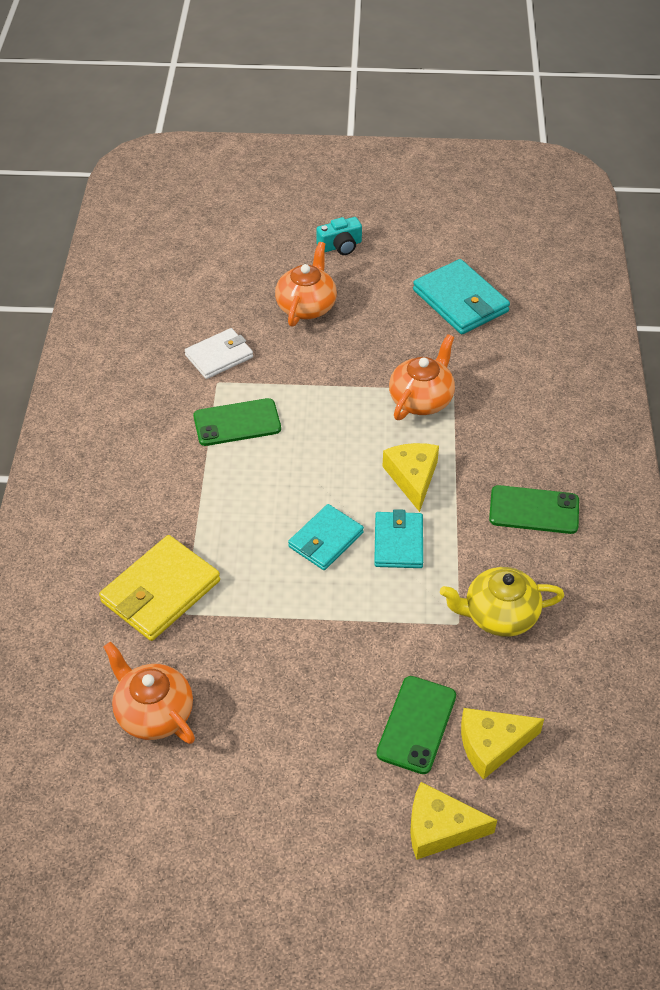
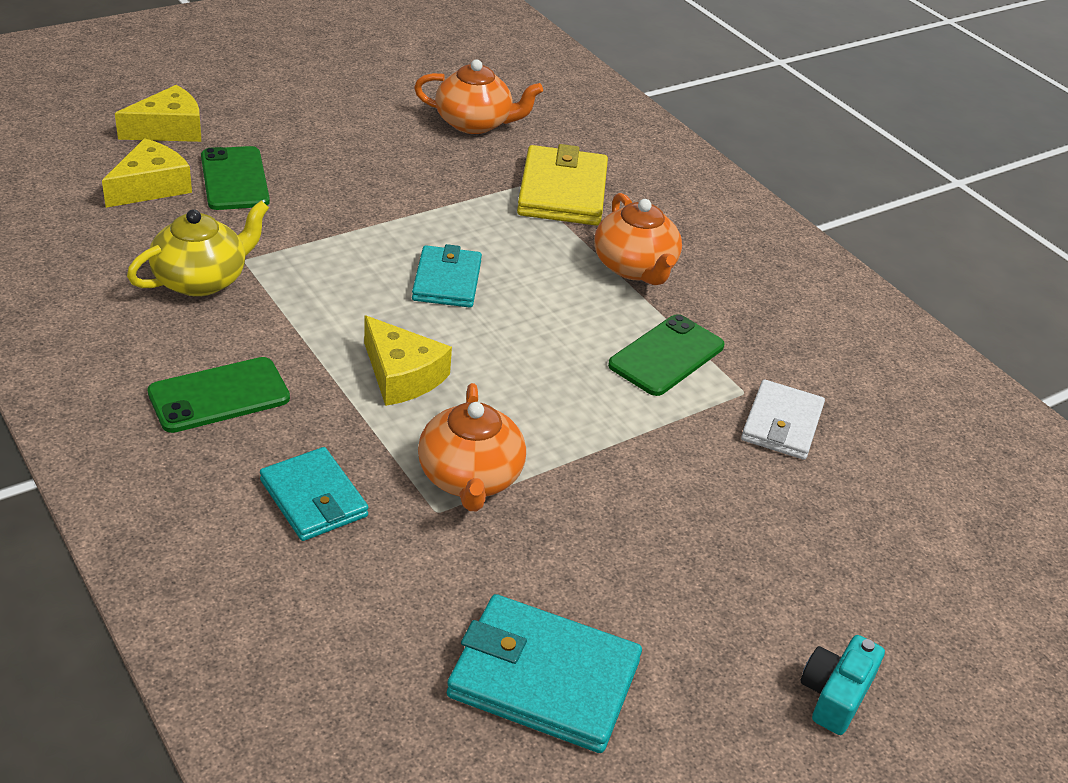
camera: 140 degrees right, 10 degrees down
(306, 306) = (761, 550): orange teapot -> orange teapot (635, 267)
(398, 542) = (364, 305): turquoise wallet -> turquoise wallet (313, 498)

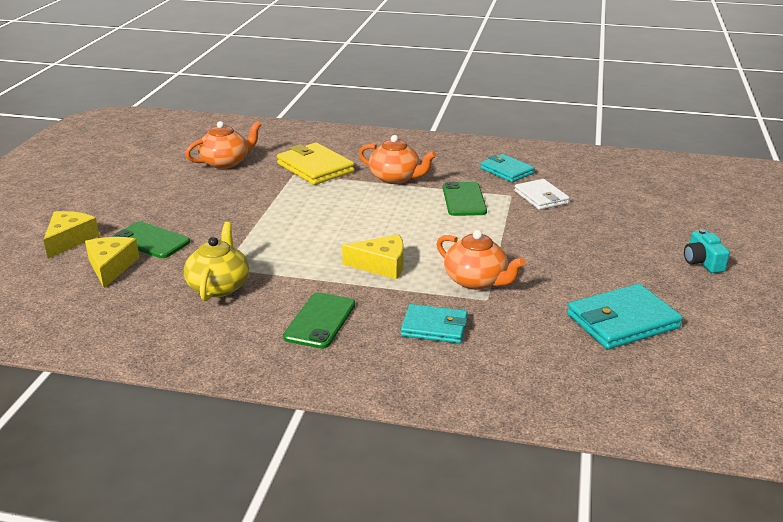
camera: 40 degrees left, 10 degrees down
(447, 281) = (332, 223): turquoise wallet -> turquoise wallet (507, 171)

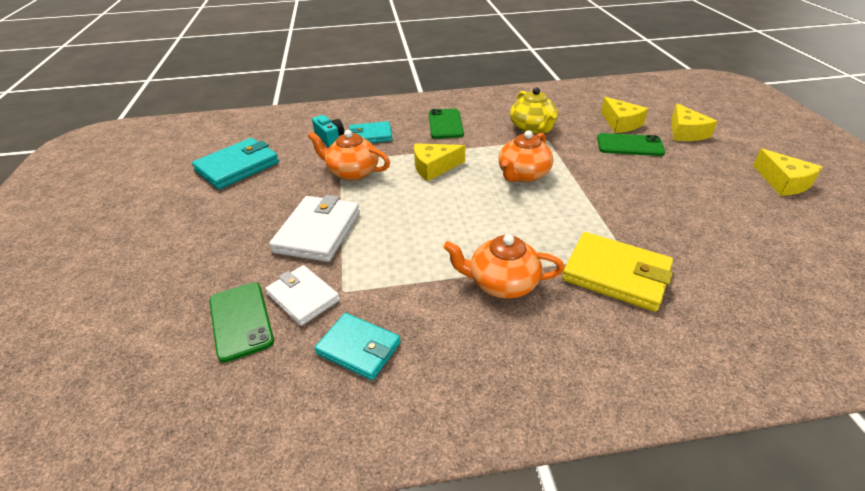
camera: 160 degrees right, 10 degrees up
(93, 185) = (783, 182): none -> yellow cheese
(226, 162) = (727, 252): orange teapot -> orange teapot (523, 175)
(464, 199) = (398, 266): green phone -> green phone (241, 320)
(525, 233) = (318, 232): none -> white wallet
(702, 262) = (139, 239): turquoise camera -> turquoise camera (330, 138)

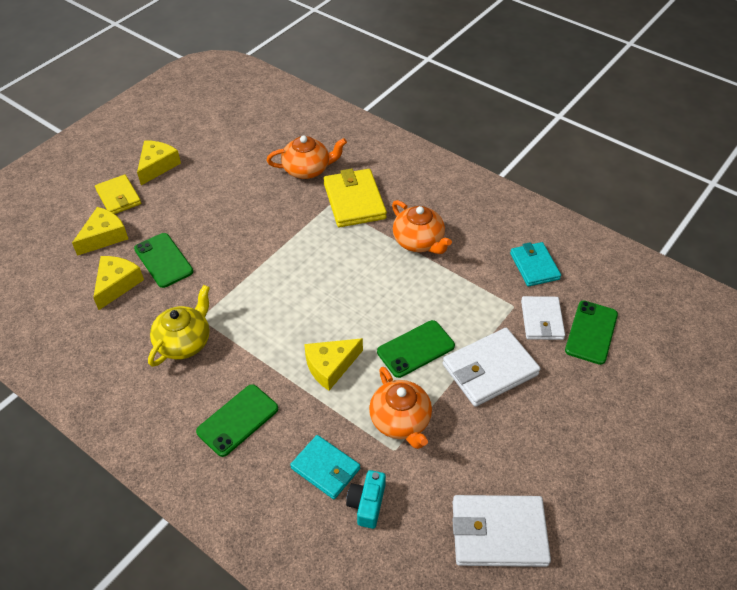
camera: 135 degrees left, 10 degrees up
(237, 167) = (499, 533): turquoise wallet -> white wallet
(390, 208) = (416, 349): none -> green phone
(434, 167) = (330, 366): yellow cheese -> yellow cheese turned 120 degrees clockwise
(523, 175) = (282, 300): orange teapot -> orange teapot (307, 169)
(740, 151) = (118, 197): none -> yellow wallet

